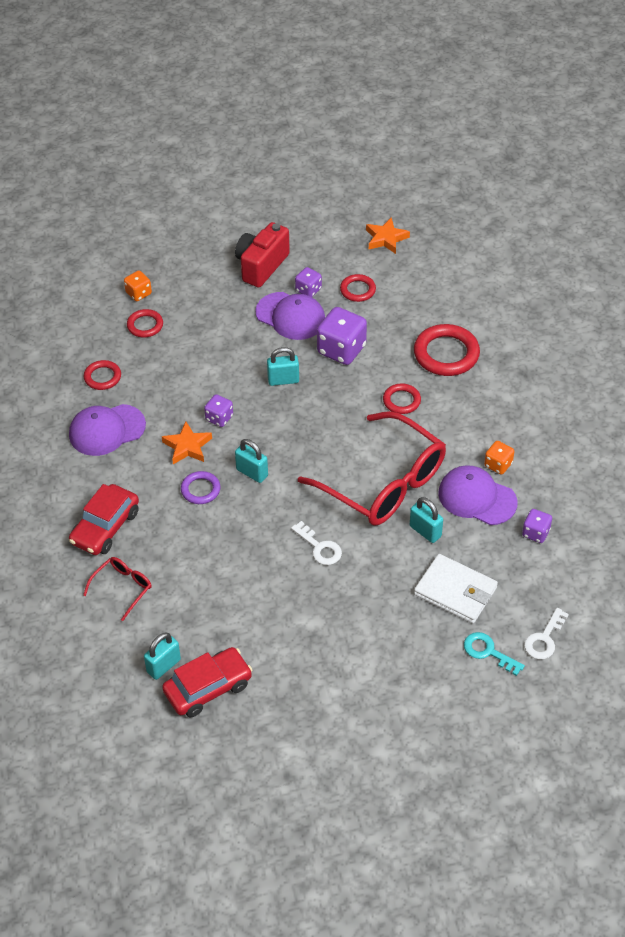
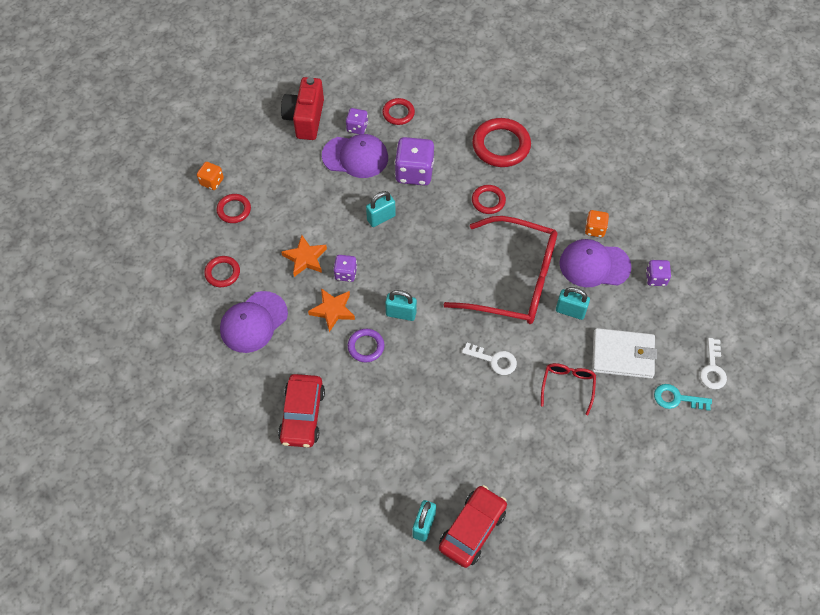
camera: 25 degrees left, 10 degrees up
(123, 588) = (349, 467): red glasses -> red glasses (567, 386)
(386, 238) = (396, 58): orange star -> orange star (305, 258)

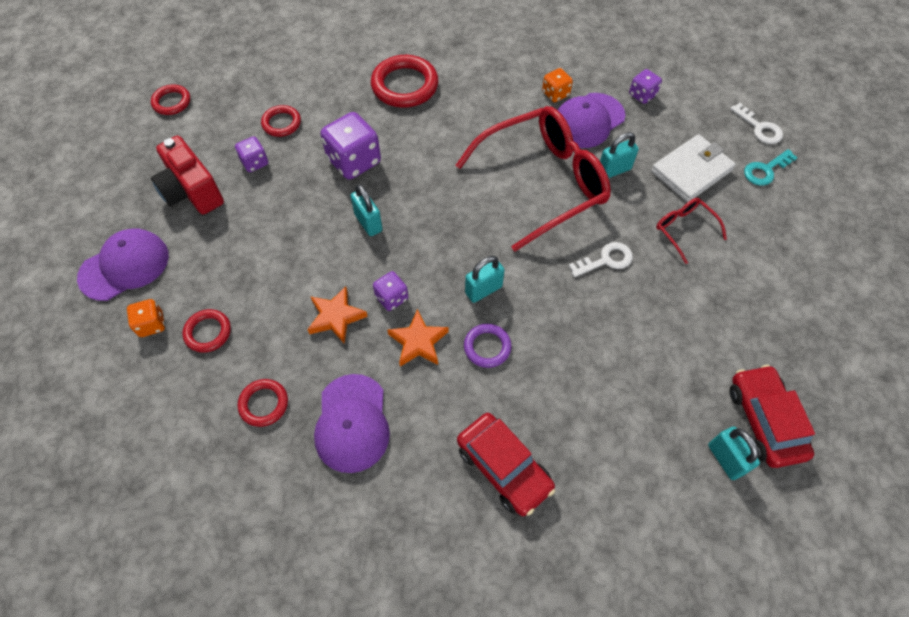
camera: 45 degrees left, 0 degrees up
(355, 157) = (282, 189): purple cap -> purple cap (124, 266)
(381, 218) = (368, 222): turquoise padlock -> turquoise padlock turned 45 degrees counterclockwise
(488, 201) = (446, 136): red ring -> red ring (172, 102)

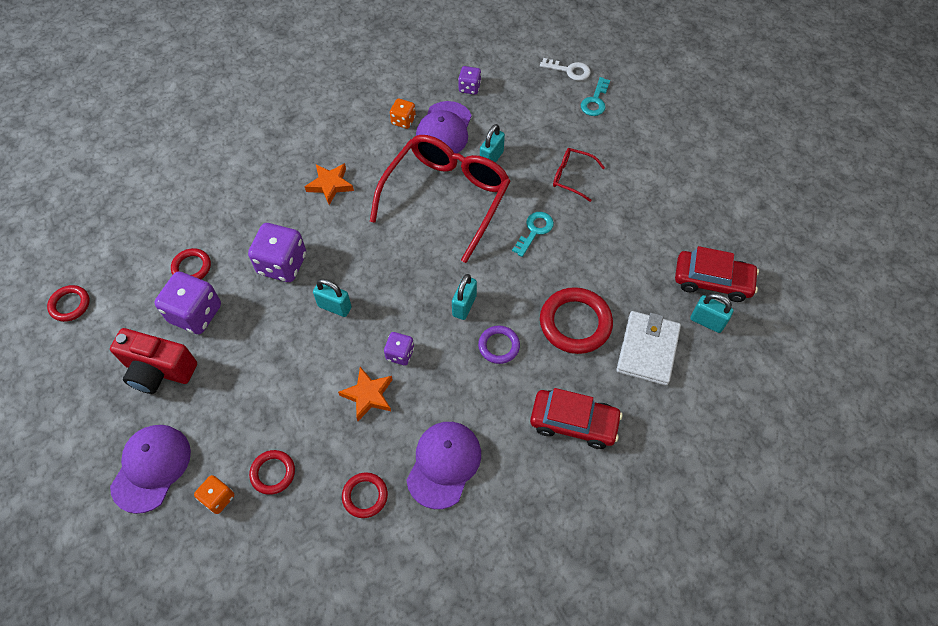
camera: 35 degrees left, 0 degrees up
(255, 162) = (196, 314): purple dice -> purple dice, size x1.83
(352, 423) = (444, 464): purple cap -> purple cap turned 120 degrees counterclockwise
(404, 85) = (275, 177): red ring -> red ring (575, 323)
(418, 342) = (446, 374): orange star -> orange star (330, 185)
(606, 260) = (534, 231): white key -> turquoise key
(691, 171) = (546, 129): white wallet -> white wallet (647, 349)
(764, 421) = (712, 281): red car -> red car turned 150 degrees clockwise

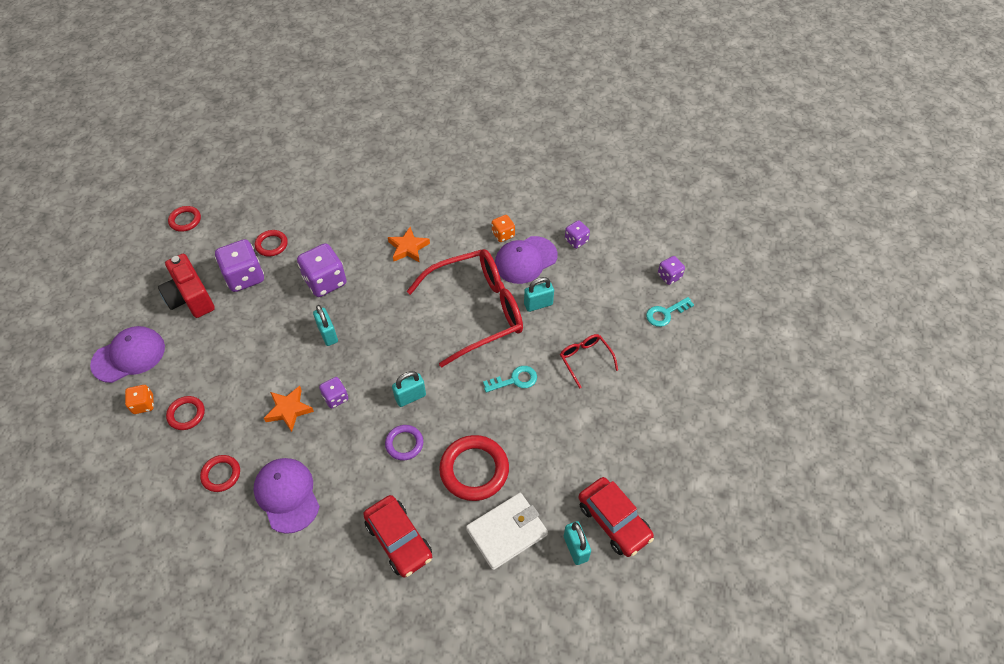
camera: 40 degrees right, 5 degrees down
(444, 464) = (287, 495): purple cap -> purple cap turned 90 degrees counterclockwise
(569, 70) = (669, 276): white key -> purple dice

